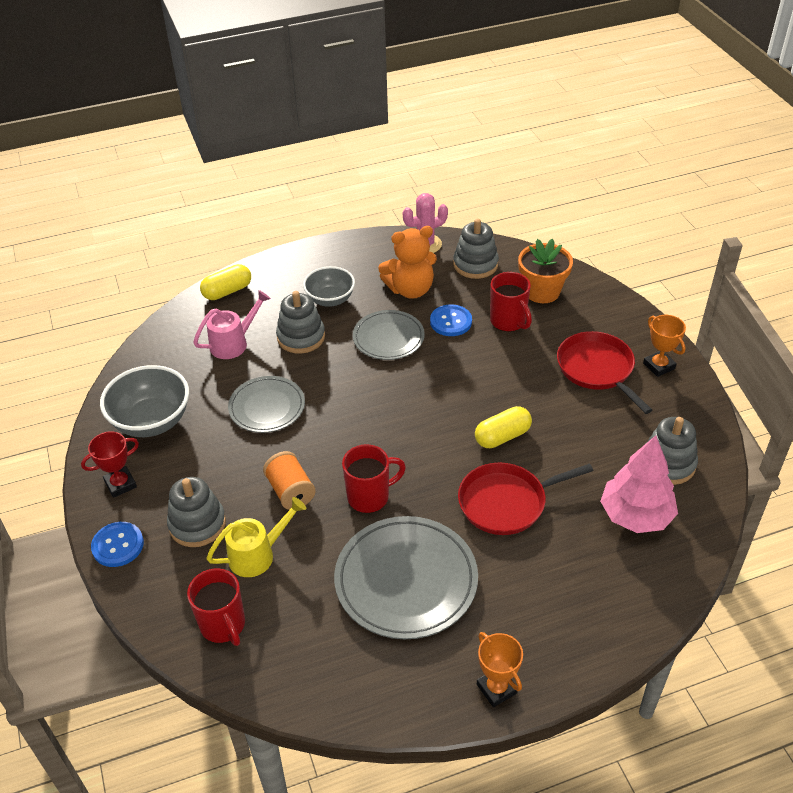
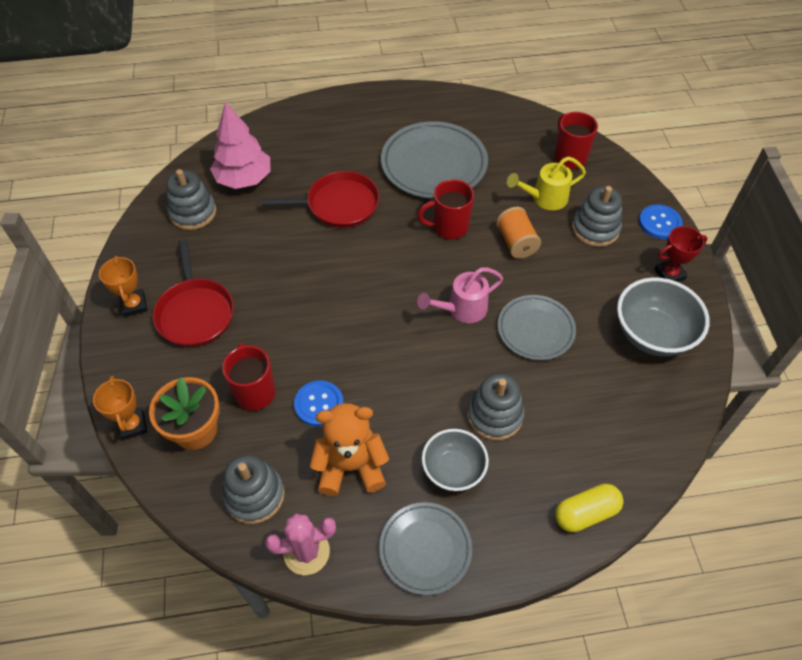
camera: 170 degrees left, 10 degrees up
(234, 343) = (573, 421): pink watering can -> pink watering can (461, 309)
(388, 338) = (395, 394): grey plate -> grey plate (425, 549)
(496, 688) = (391, 99): orange trophy -> orange trophy (132, 425)
(502, 436) = (319, 260): yellow capsule -> none

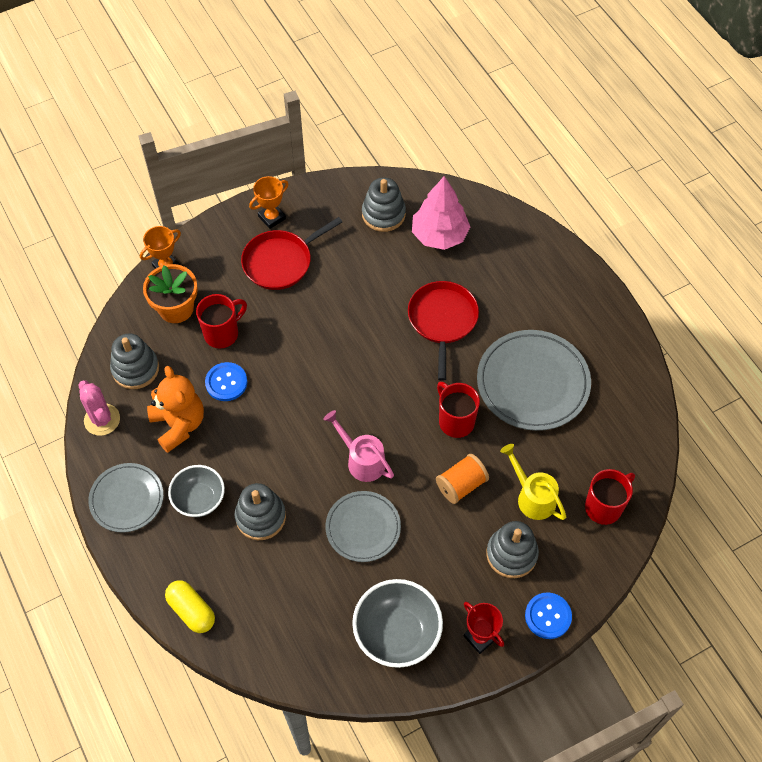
camera: 70 degrees right, 5 degrees up
(338, 205) = (442, 320): red pan -> red pan turned 150 degrees counterclockwise

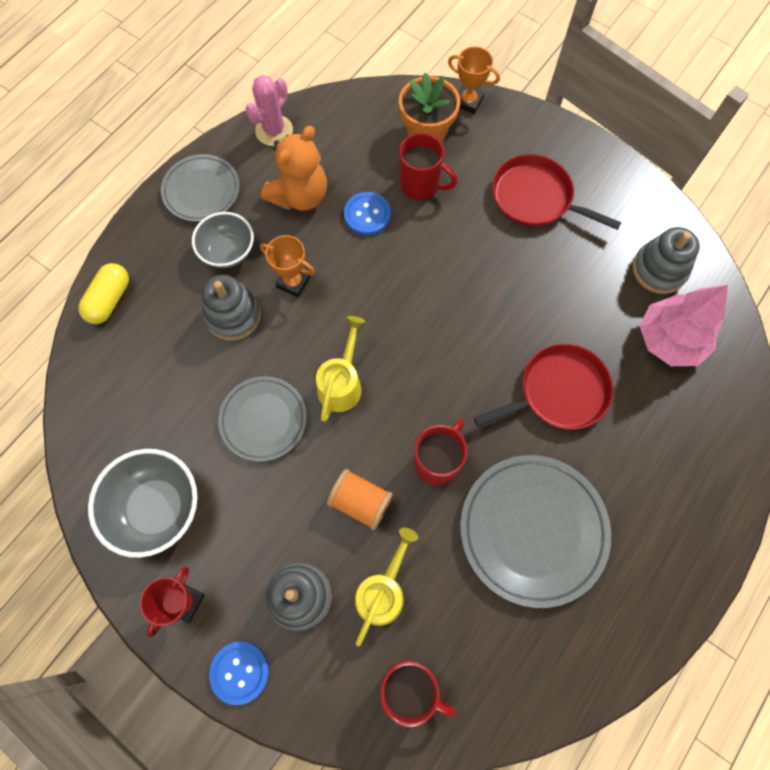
camera: 65 degrees right, 10 degrees up
(135, 369) = (341, 131): grey stacking toy -> none
(272, 217) = (584, 165): orange trophy -> orange trophy (293, 282)
(362, 460) = (342, 383): pink watering can -> yellow watering can

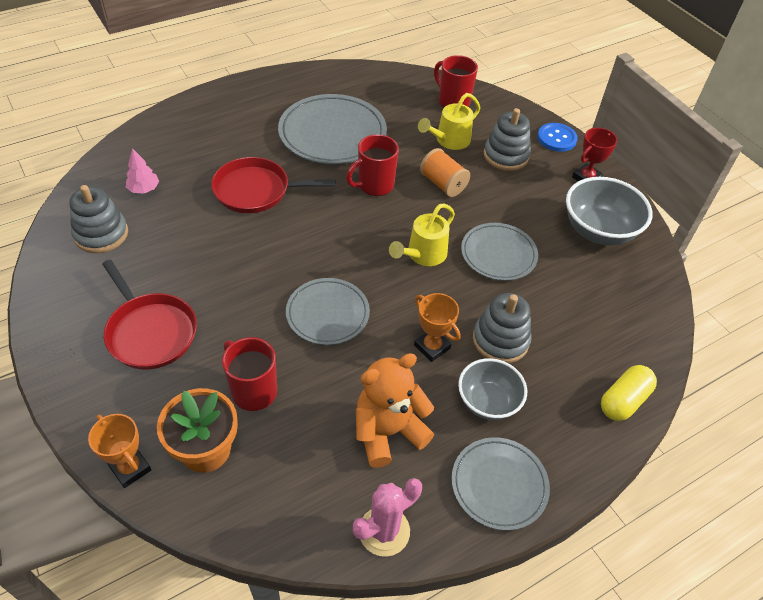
camera: 160 degrees left, 20 degrees down
(367, 215) = (327, 382): blue button -> none
(400, 276) = (327, 314): none -> grey plate
(669, 340) = (144, 189): pink tree -> pink tree, size x0.50

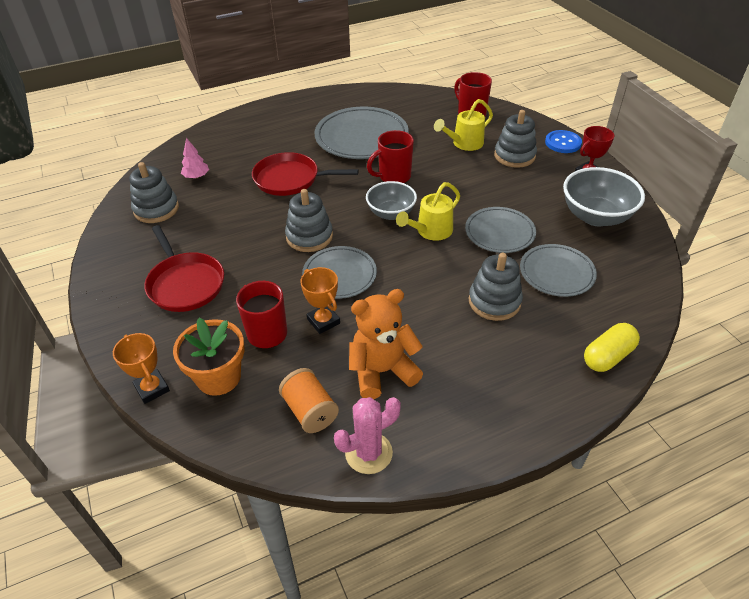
camera: 10 degrees right, 5 degrees down
(287, 265) = (309, 236): none -> grey stacking toy
(432, 347) = (430, 304): orange trophy -> orange trophy (323, 321)
(443, 184) = (454, 177): orange spool -> orange spool (310, 411)
(488, 402) = (477, 351): grey bowl -> grey bowl (391, 213)
(499, 485) = (480, 421): grey plate -> grey plate (556, 273)

